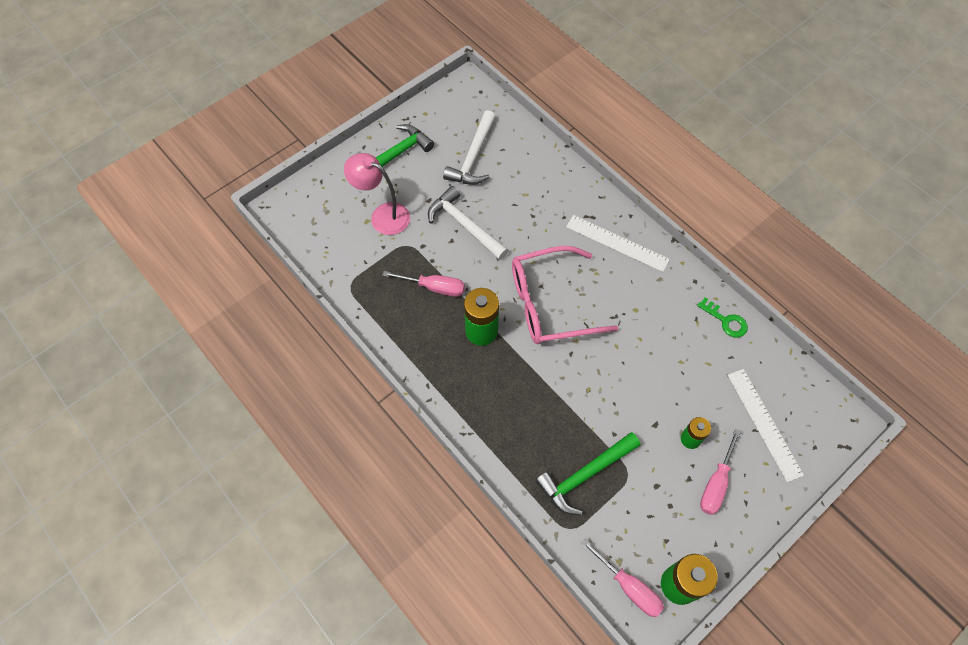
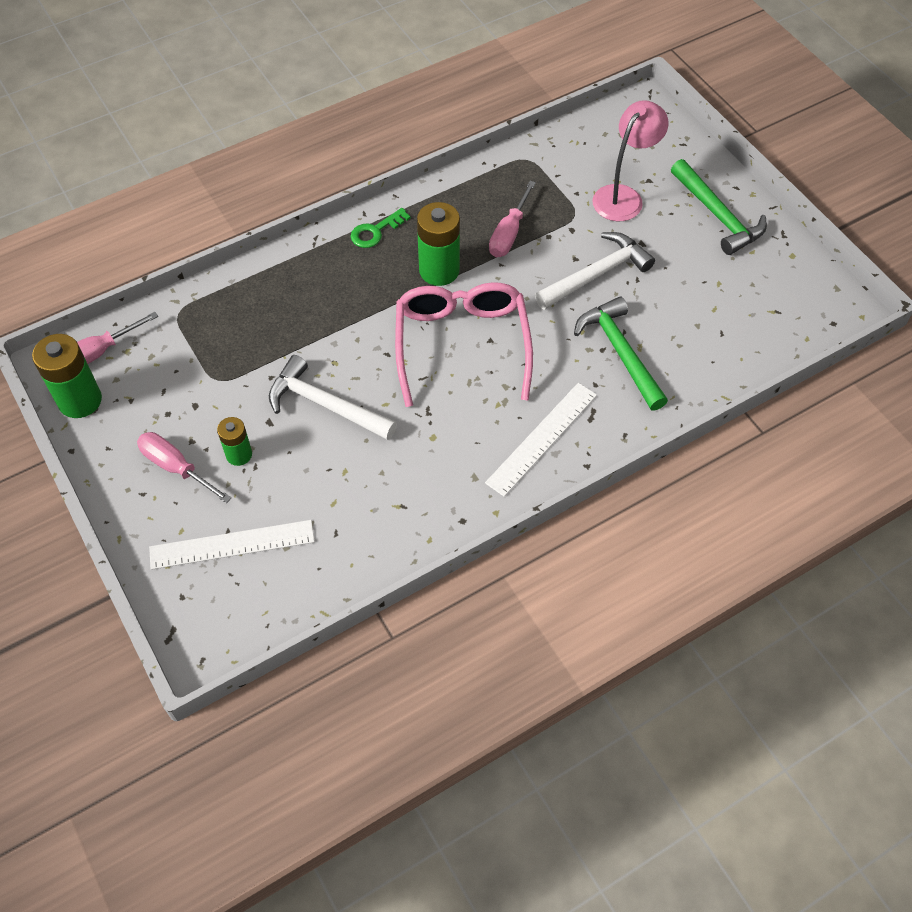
camera: 100 degrees right, 5 degrees down
(473, 157) = (709, 298): white hammer -> white hammer (325, 405)
(585, 475) = (231, 338): green hammer -> green hammer (620, 352)
(725, 320) = (391, 542): green key -> green key (376, 231)

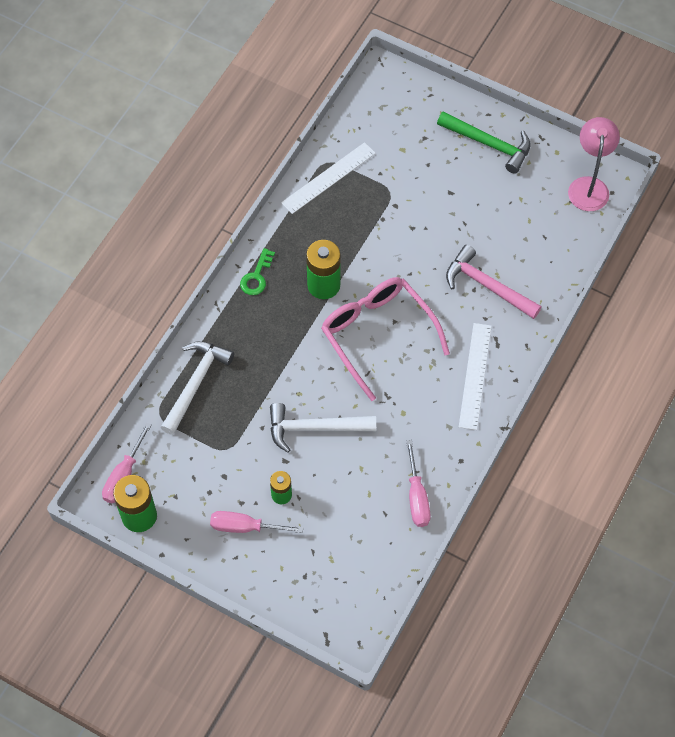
camera: 30 degrees left, 5 degrees up
(232, 544) = (323, 558): white ruler -> white ruler (328, 178)
(509, 233) = (353, 230): pink screwdriver -> pink screwdriver (417, 496)
(596, 274) = (434, 233): white hammer -> white hammer (195, 383)
(620, 352) = (487, 286): green hammer -> pink hammer
(623, 196) = (414, 160): pink lamp -> pink lamp (588, 186)

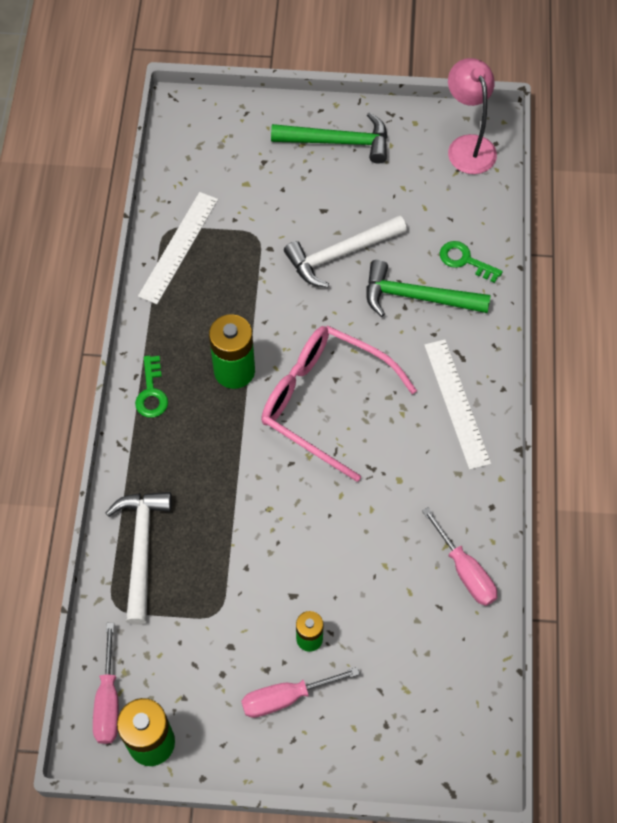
camera: 25 degrees left, 0 degrees up
(315, 428) = (308, 541): white hammer -> white hammer (340, 254)
(487, 286) = (417, 297): pink hammer -> green hammer
(538, 273) = (465, 260): none -> green key

